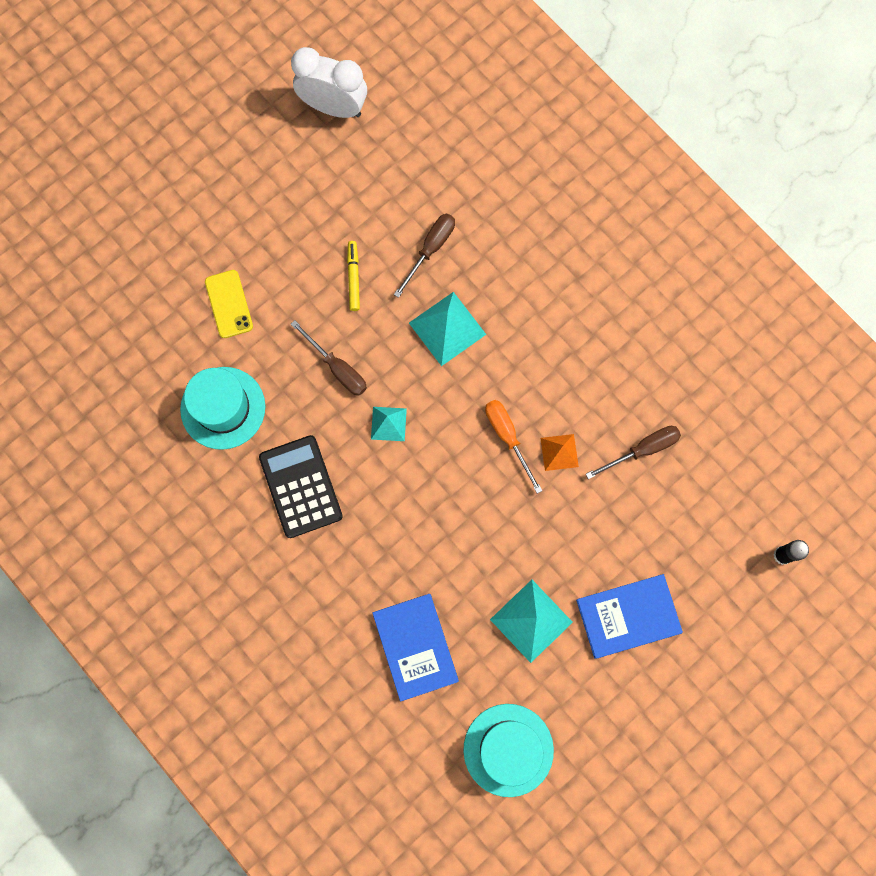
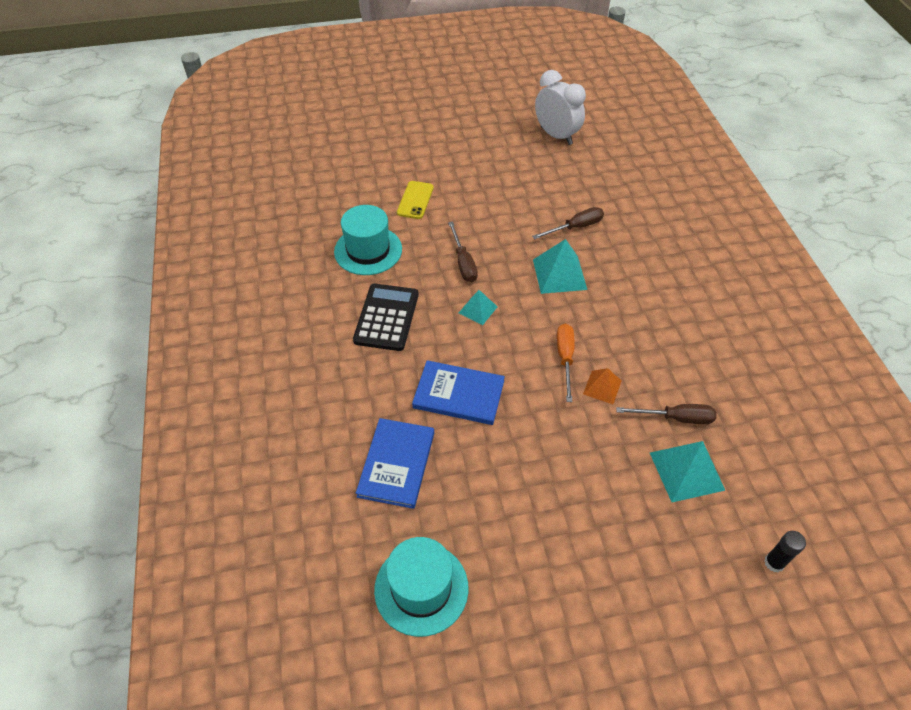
camera: 30 degrees right, 25 degrees down
(353, 277) = (510, 220): yellow marker -> none
(531, 620) = (506, 495): turquoise pyramid -> turquoise pyramid (686, 471)
(628, 616) = (596, 537): blue book -> blue book (458, 394)

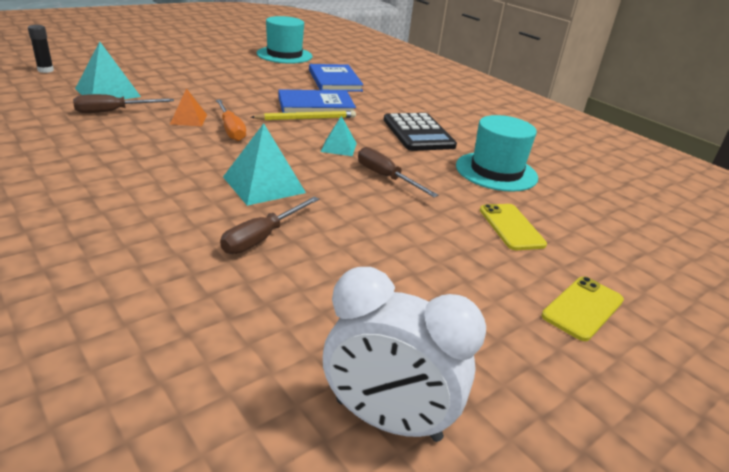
camera: 150 degrees right, 20 degrees down
(432, 149) = (582, 308): none -> yellow phone
(483, 366) = (306, 118): none -> yellow pencil

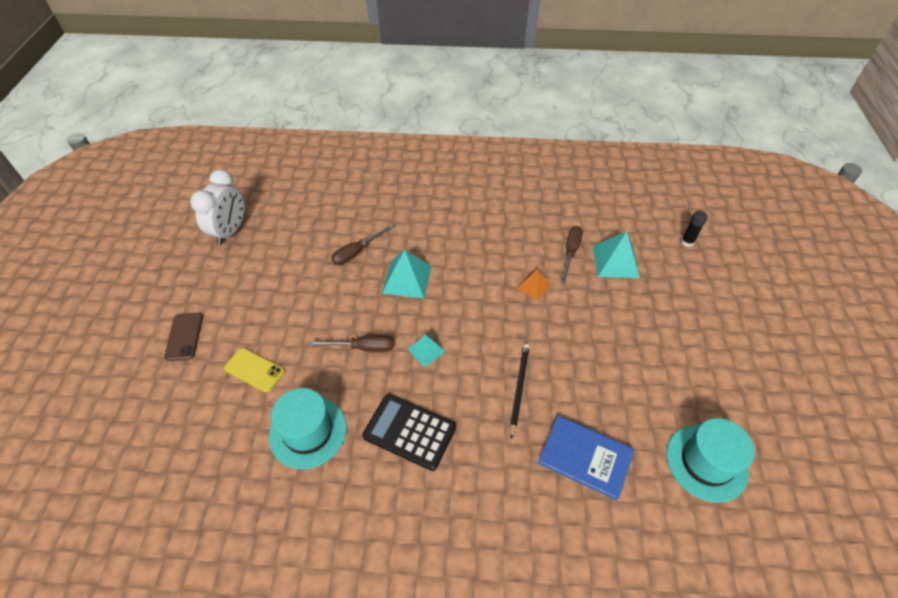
camera: 135 degrees right, 20 degrees up
(231, 130) = (499, 301): orange screwdriver -> none
(262, 237) = (357, 252): brown screwdriver -> brown screwdriver turned 120 degrees counterclockwise
(306, 118) = (493, 362): yellow pencil -> none
(316, 105) = (519, 389): blue book -> black pencil
(387, 420) = (230, 231): white clock -> white clock turned 135 degrees clockwise
(582, 308) = (184, 336): yellow phone -> brown phone

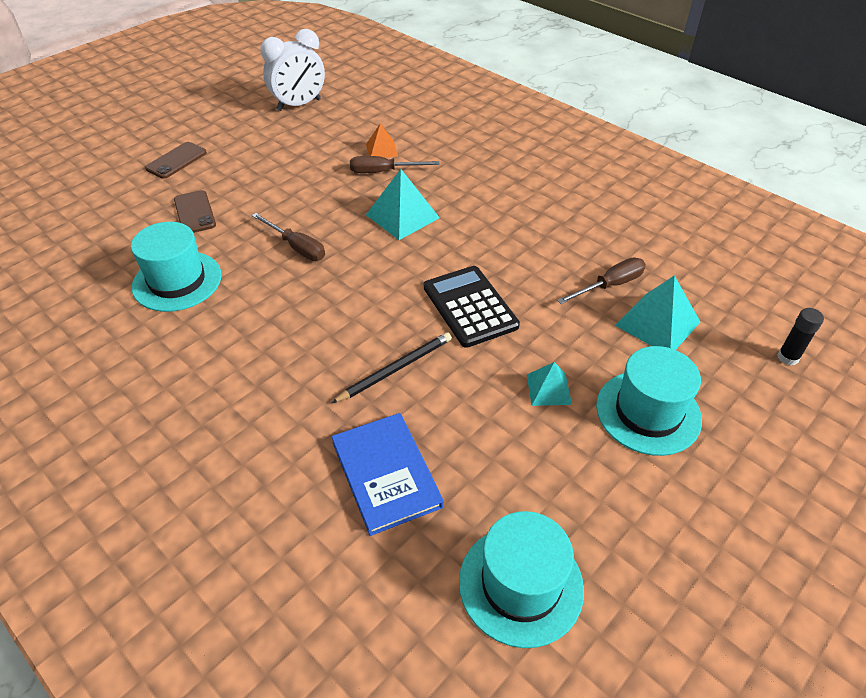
camera: 40 degrees right, 5 degrees down
(254, 370) = (195, 212): yellow phone -> brown phone
(409, 432) = (253, 335): black calculator -> black calculator (470, 306)
(426, 350) = (348, 282): turquoise pyramid -> turquoise pyramid (549, 389)
(533, 286) = (526, 292): orange pyramid -> orange pyramid (381, 150)
(662, 319) = (648, 412): none -> turquoise hat

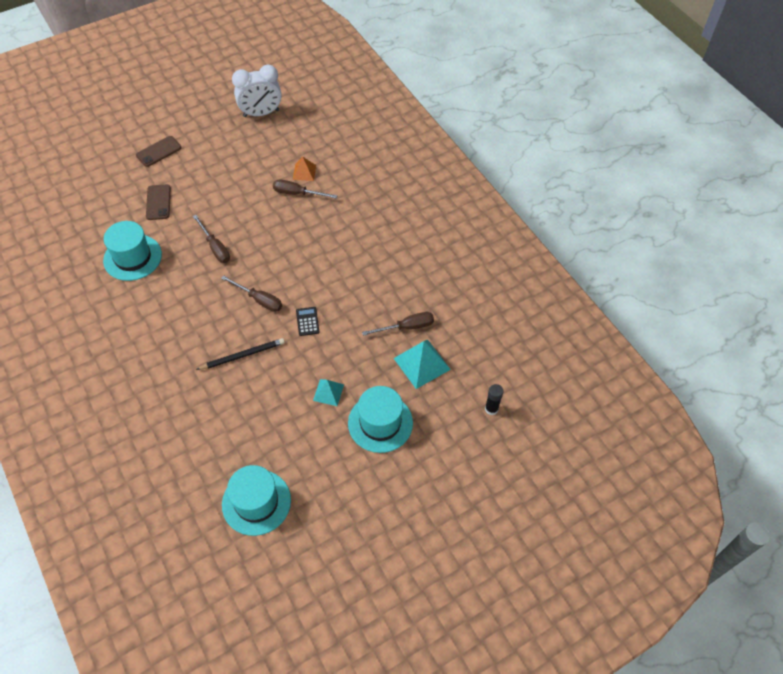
camera: 15 degrees right, 10 degrees up
(386, 474) = (211, 421): blue book -> none
(387, 295) = (259, 300): none -> brown screwdriver
(402, 216) = (294, 237): turquoise pyramid -> none
(470, 306) = (307, 321): black calculator -> black calculator, size x0.49

